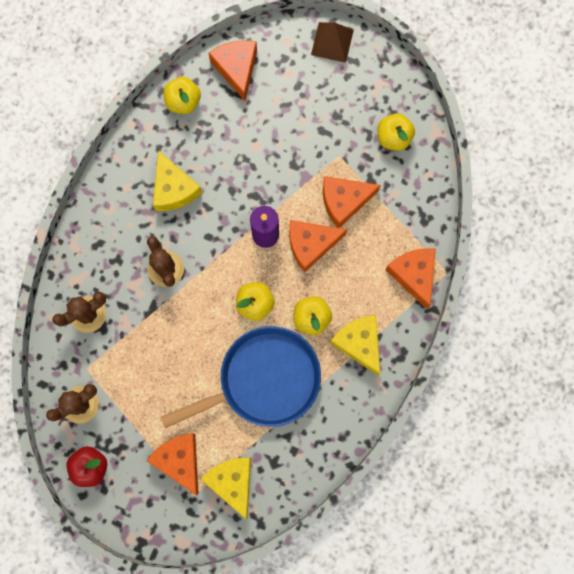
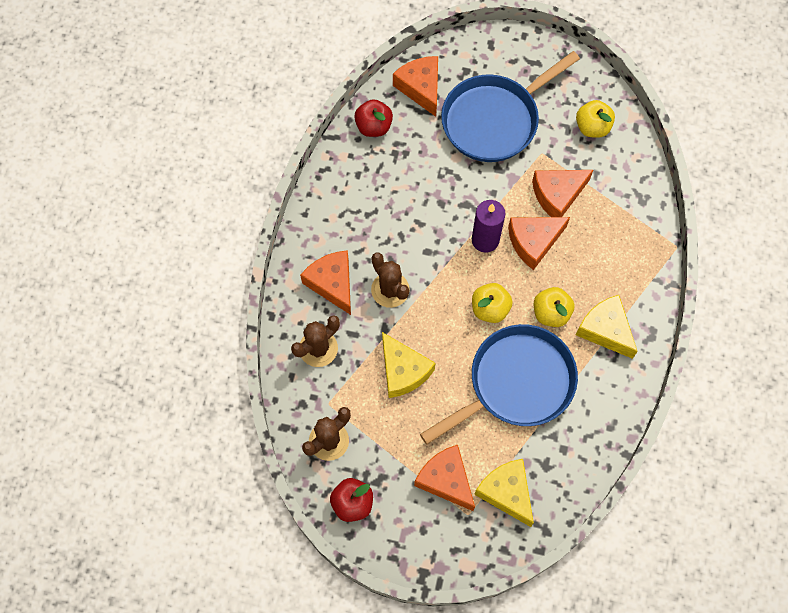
camera: 10 degrees left, 10 degrees down
(174, 189) = (382, 211): yellow cheese -> yellow cheese (403, 371)
(183, 101) = (373, 126): yellow apple -> red apple
(300, 114) = (494, 120): none -> blue pan
(332, 42) = (510, 49): brown pyramid -> none
(413, 275) = (644, 254): orange cheese -> orange cheese (332, 283)

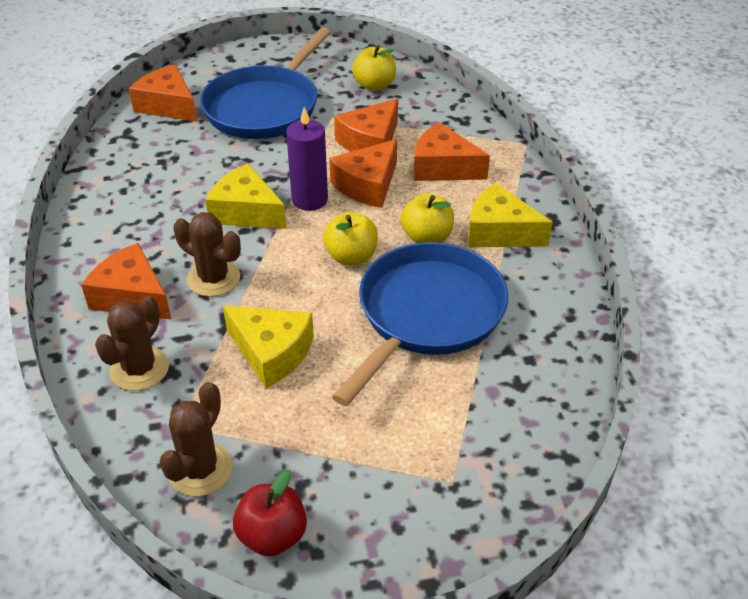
camera: 25 degrees left, 25 degrees down
(373, 126) = (125, 147): red apple -> none
(446, 480) = (396, 451): orange cheese -> orange cheese (443, 167)
(506, 492) = (487, 433): yellow cheese -> yellow cheese (246, 211)

